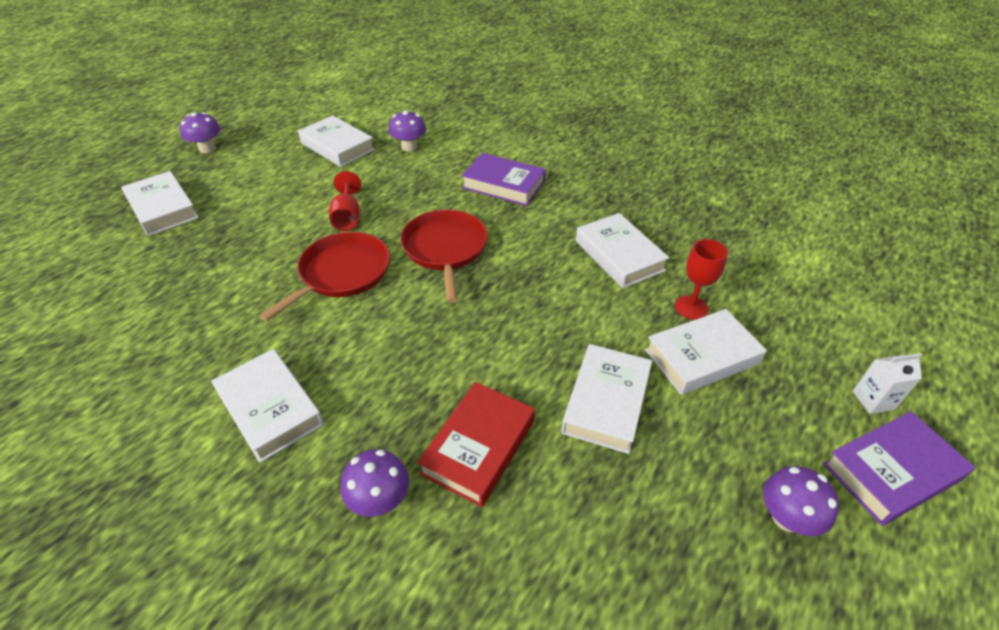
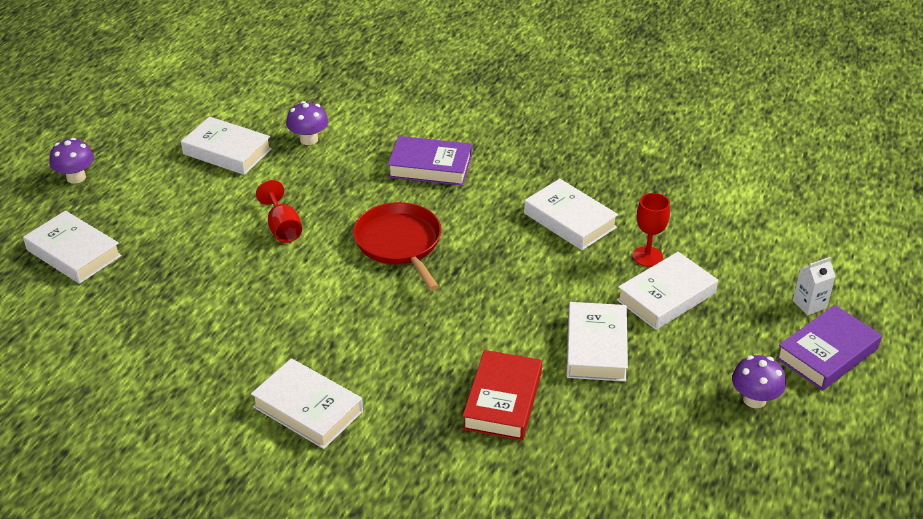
camera: 15 degrees left, 5 degrees down
(342, 273) = (308, 284): red pan -> none
(380, 500) = (438, 453): purple mushroom -> none

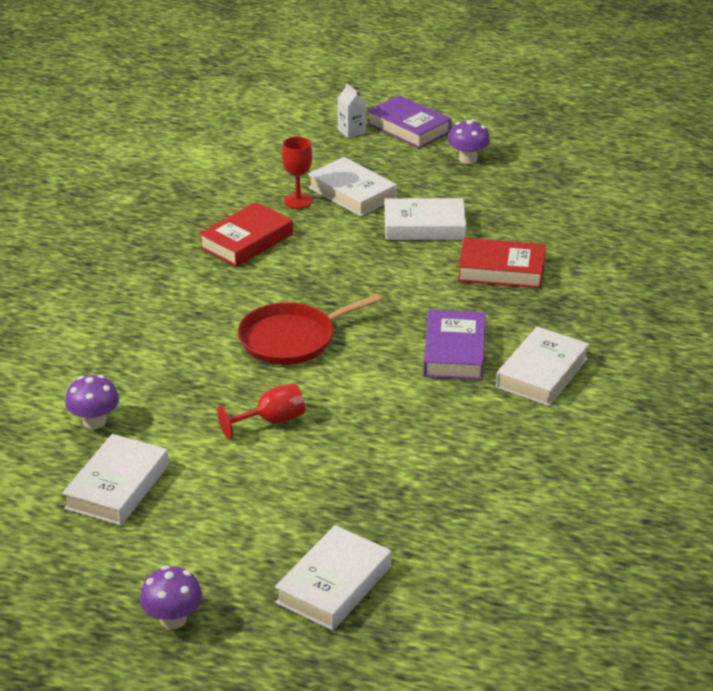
camera: 95 degrees left, 5 degrees down
(430, 167) = (154, 328): purple book -> purple book (454, 352)
(569, 220) = (246, 241): white book -> red book

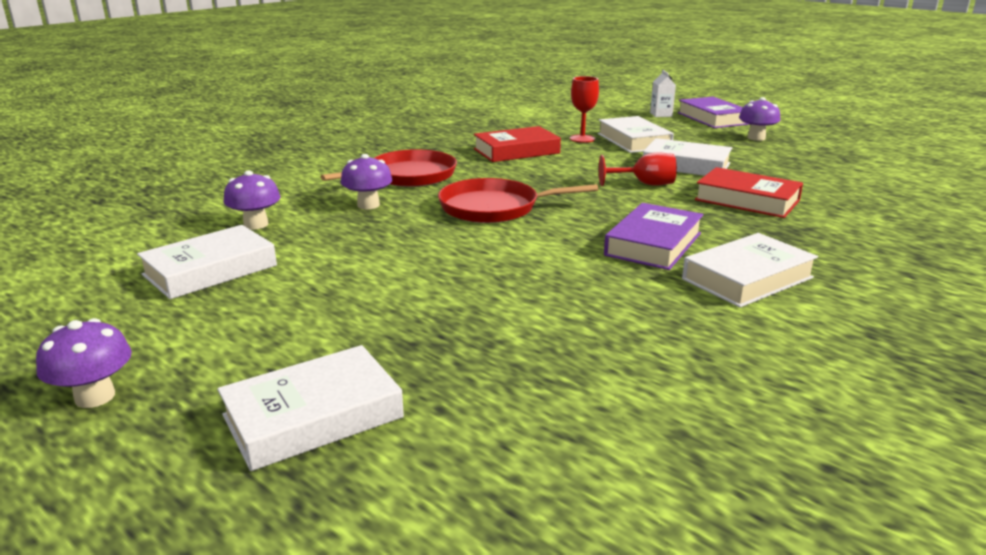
camera: 25 degrees right, 10 degrees down
(171, 312) = (408, 176): none -> red pan
(173, 366) = (368, 205): none -> purple mushroom
(271, 421) = (412, 256): red goblet -> red goblet (645, 184)

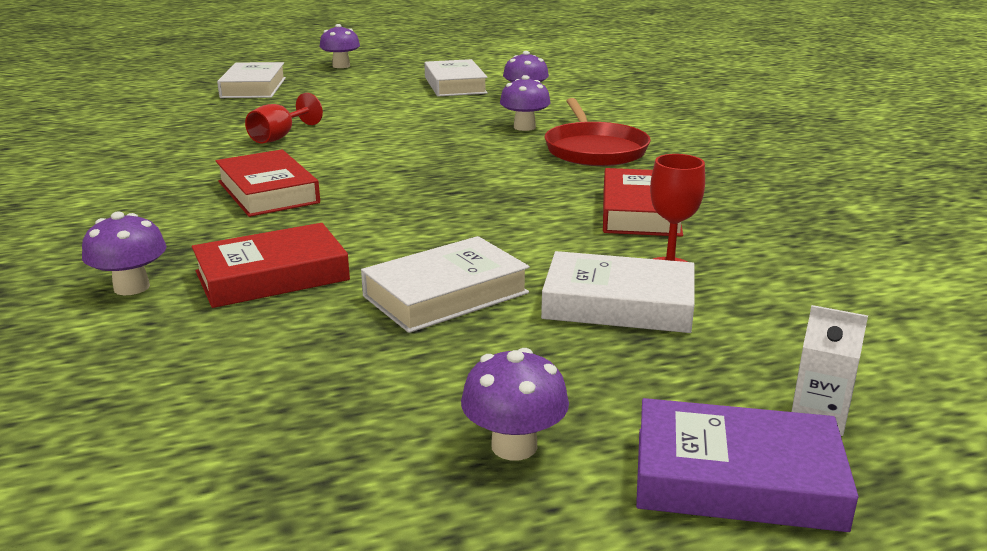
camera: 120 degrees right, 0 degrees up
(494, 208) = (451, 161): red pan -> none
(645, 184) = (413, 240): red goblet -> red goblet (279, 137)
(653, 244) = (268, 192): purple book -> red book
(747, 278) = (150, 201): white book -> none
(831, 225) = (131, 287): none -> purple mushroom

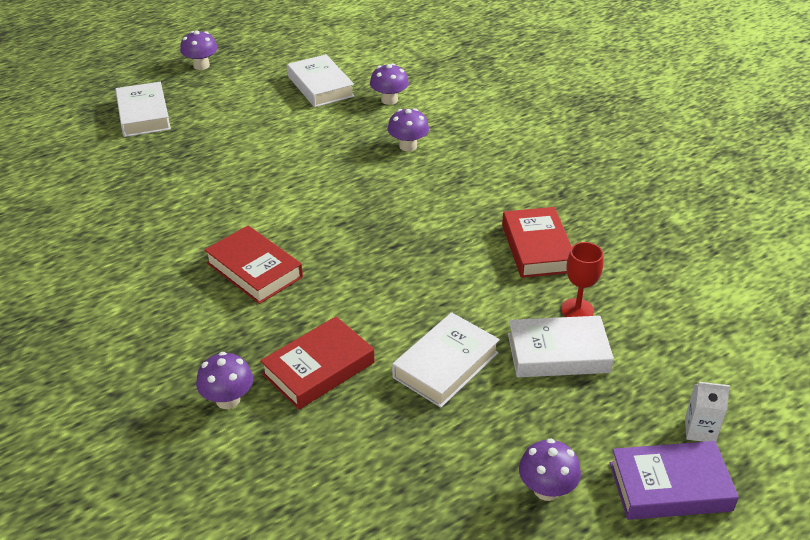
camera: 15 degrees left, 15 degrees up
(279, 137) = (216, 191): red goblet -> none
(594, 150) = (475, 171): red pan -> none

